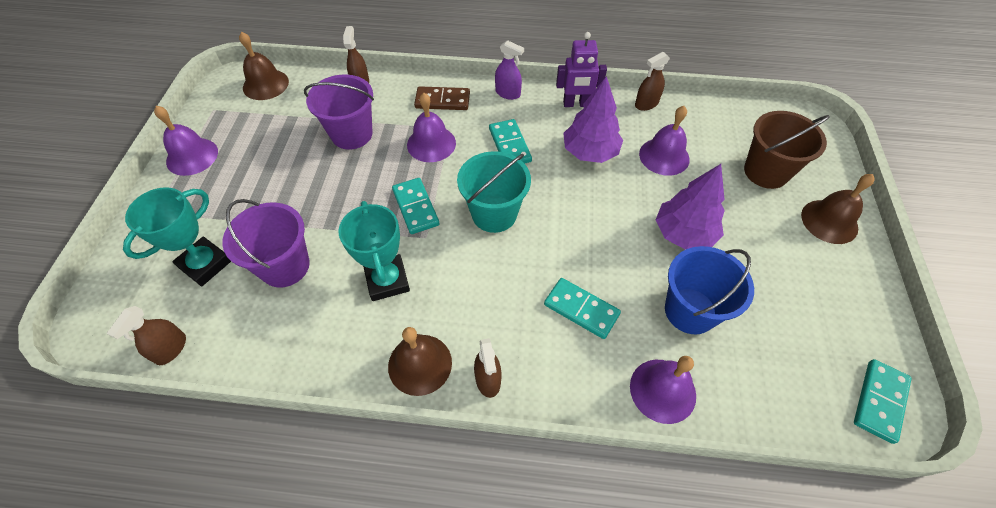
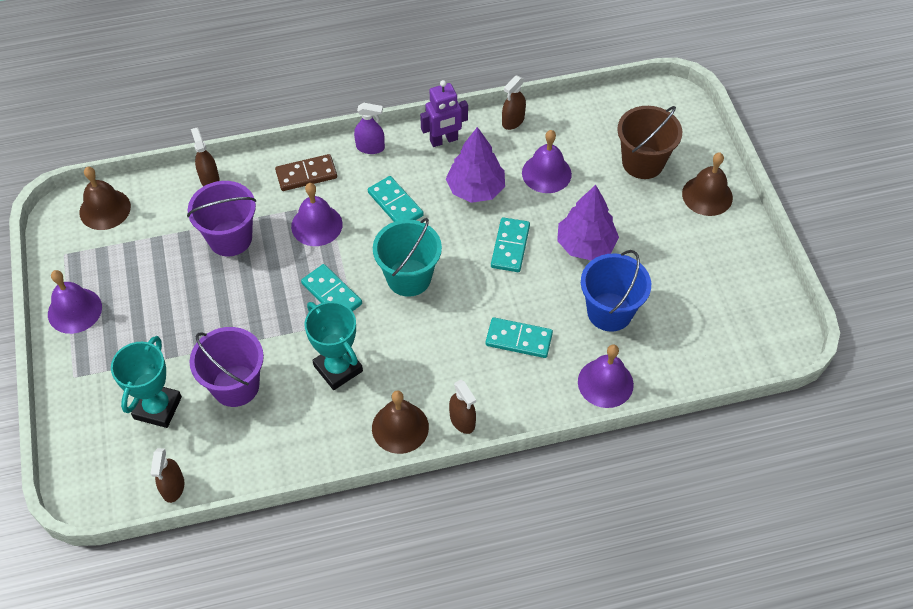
camera: 20 degrees left, 0 degrees up
(880, 401) = (771, 337): turquoise domino -> turquoise domino (510, 246)

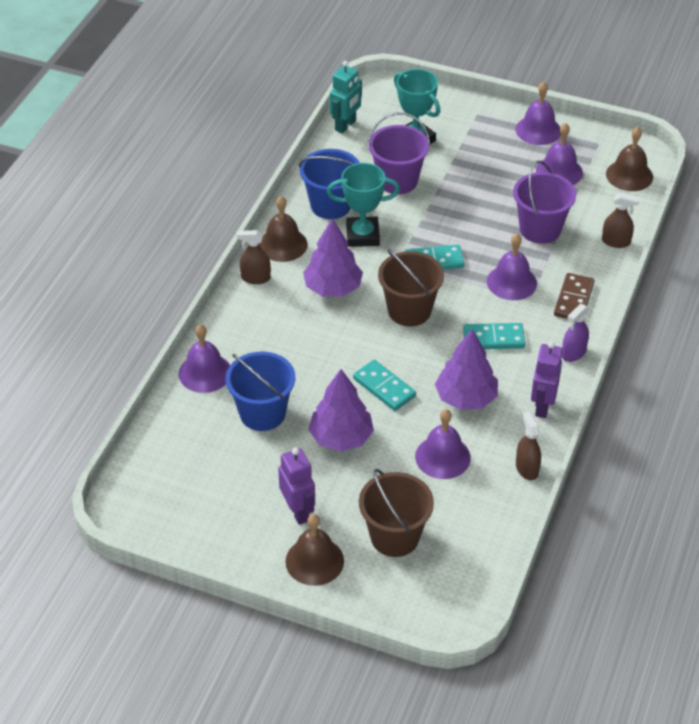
camera: 125 degrees right, 10 degrees down
(133, 263) = (559, 171): none -> purple bell
(173, 487) = (345, 125): brown spray bottle -> turquoise robot
(313, 421) = (330, 205): none -> blue bucket
(409, 277) = (409, 310): turquoise bucket -> brown bucket
(426, 350) = (333, 288): none -> purple tree
(518, 339) = (291, 344): turquoise domino -> none
(676, 230) = (298, 511): none -> purple robot

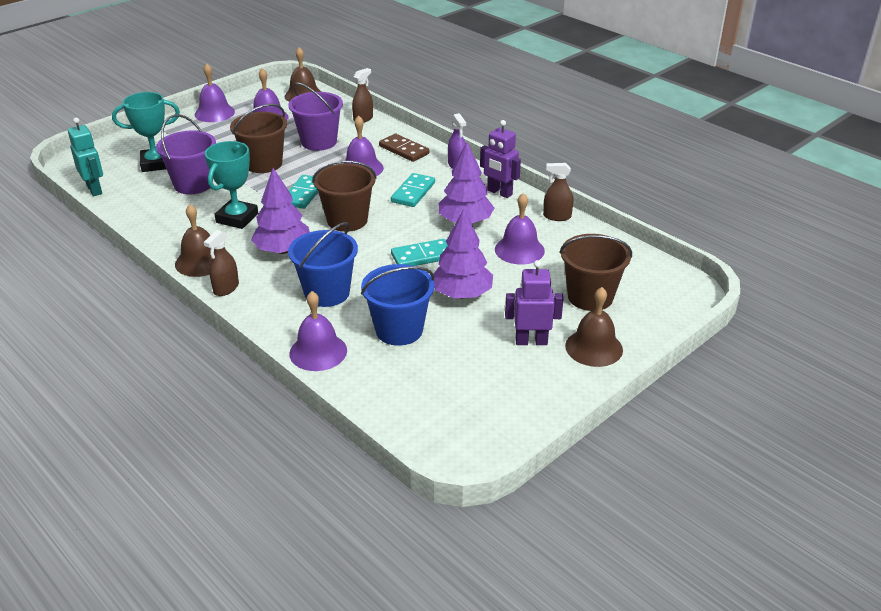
camera: 65 degrees left, 10 degrees down
(330, 205) = (182, 223): blue bucket -> blue bucket (327, 293)
(468, 209) = (263, 164): none -> brown bucket

